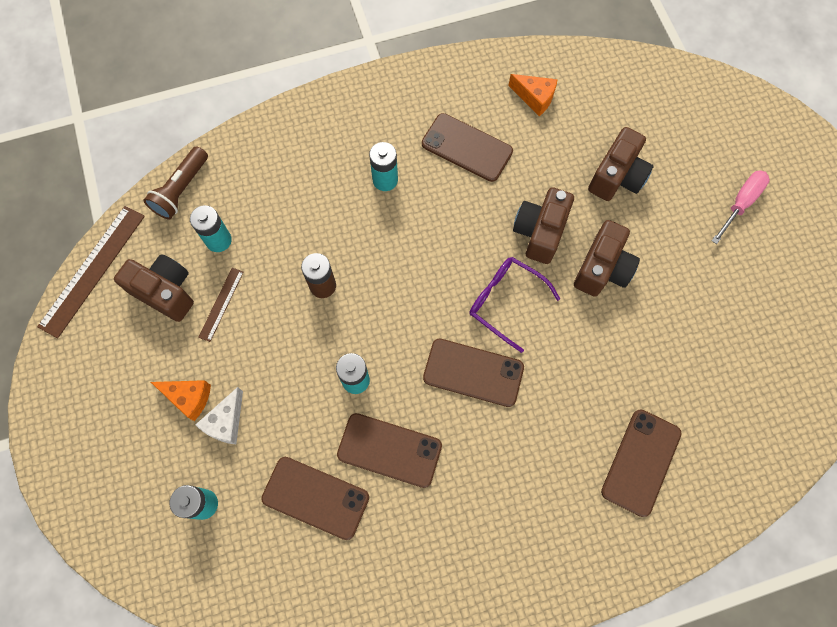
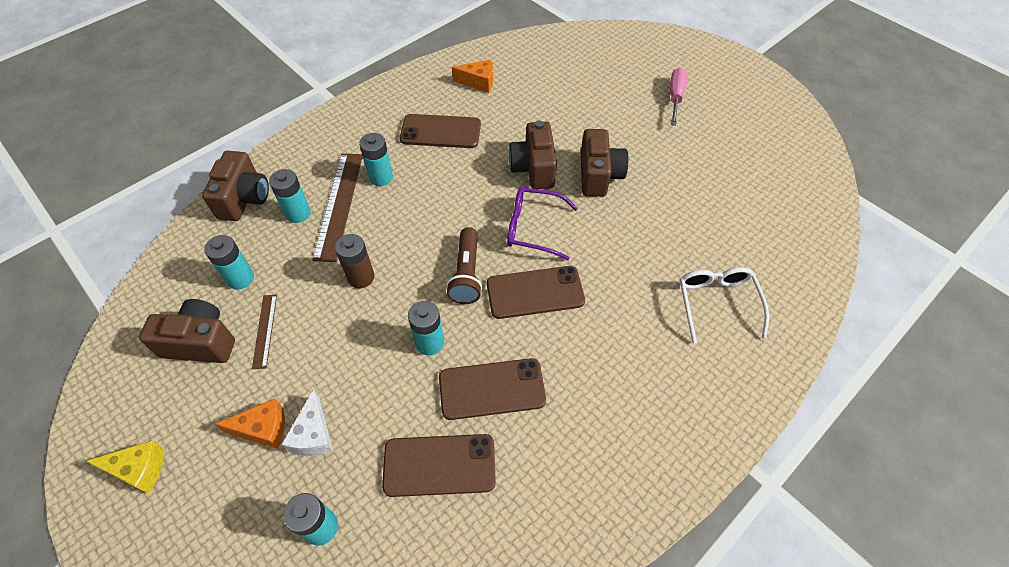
camera: 25 degrees left, 15 degrees down
(85, 388) = (139, 469): none -> yellow cheese
(92, 270) = (111, 353): brown ruler -> brown ruler (339, 205)
(181, 190) = (185, 251): brown flashlight -> brown flashlight (467, 274)
(292, 190) = (298, 213): none -> turquoise battery
(617, 177) = (573, 111): brown camera -> brown camera (244, 199)
(641, 462) = (716, 303): brown phone -> white glasses

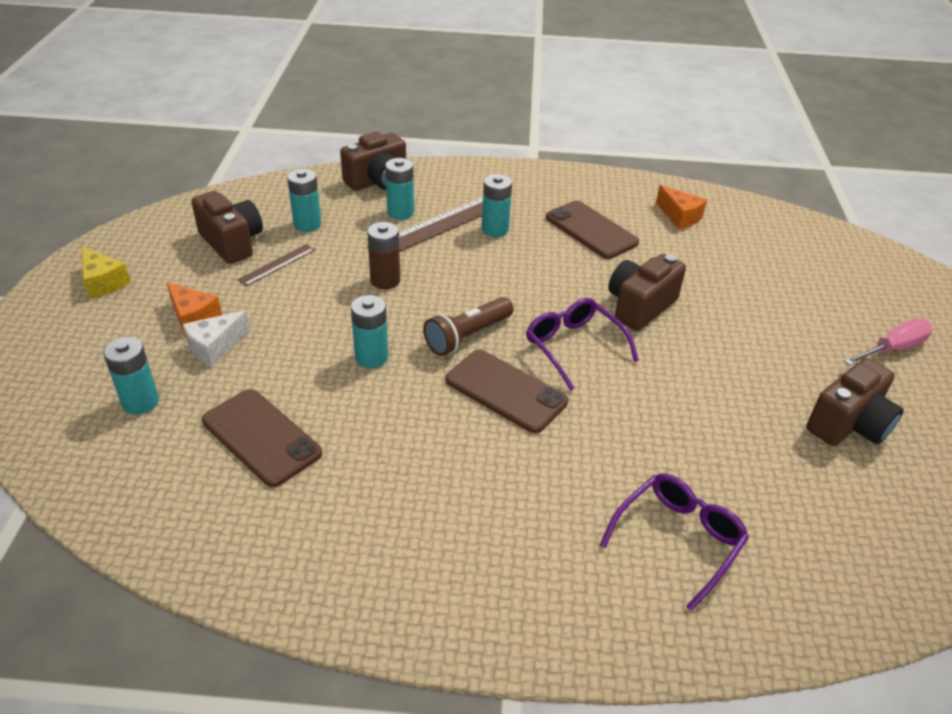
camera: 45 degrees right, 15 degrees down
(492, 389) = (370, 424): brown phone -> none
(598, 175) = (700, 353): brown camera -> brown camera (849, 424)
(716, 303) = (678, 539): white glasses -> purple glasses

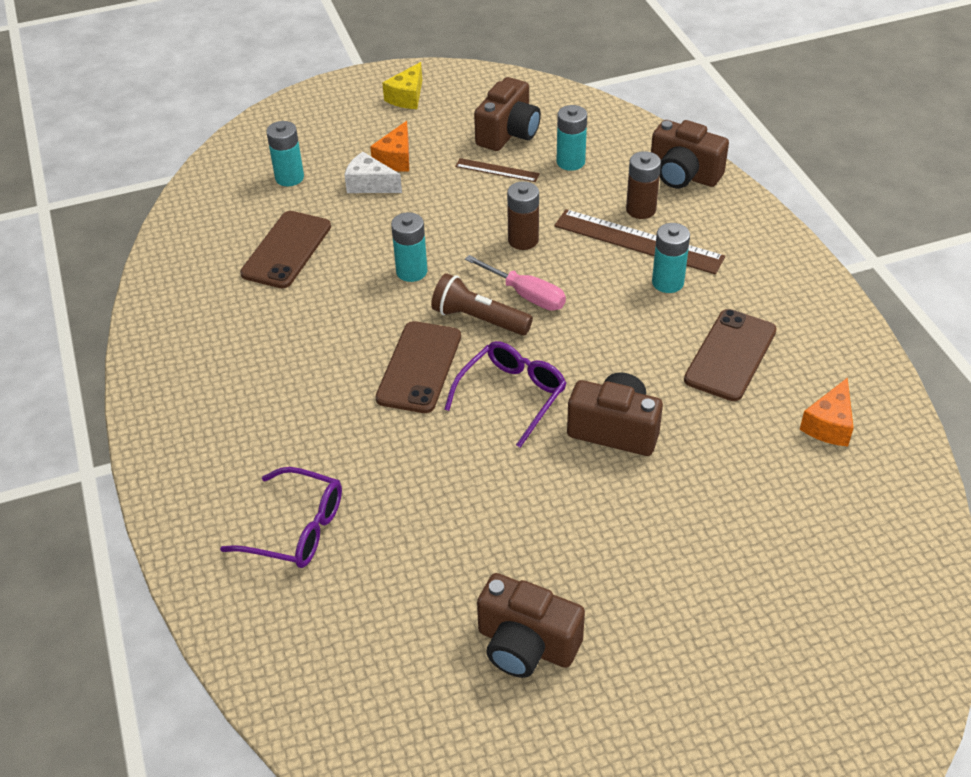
camera: 70 degrees right, 5 degrees up
(400, 212) = (641, 209): turquoise battery -> brown battery
(893, 349) = (699, 680): pink screwdriver -> pink screwdriver (526, 295)

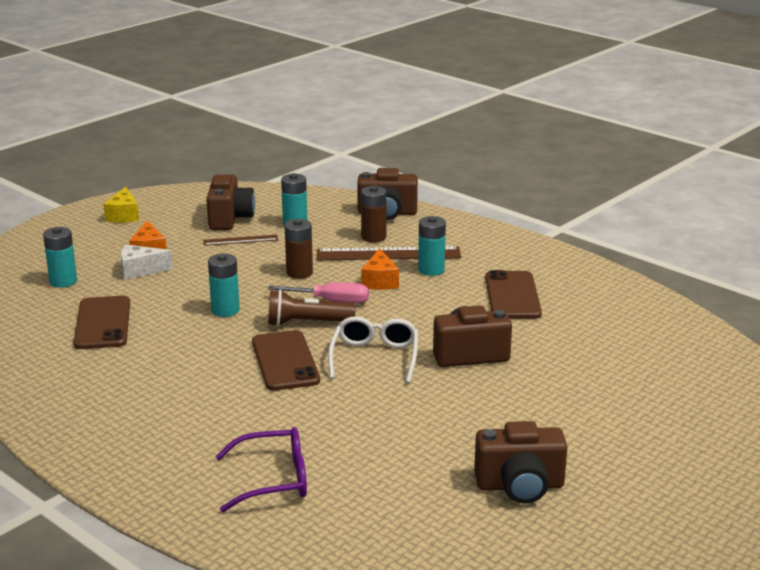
camera: 30 degrees left, 20 degrees down
(512, 395) = (374, 357): purple glasses -> white glasses
(829, 425) = (612, 313): orange cheese -> orange cheese (380, 281)

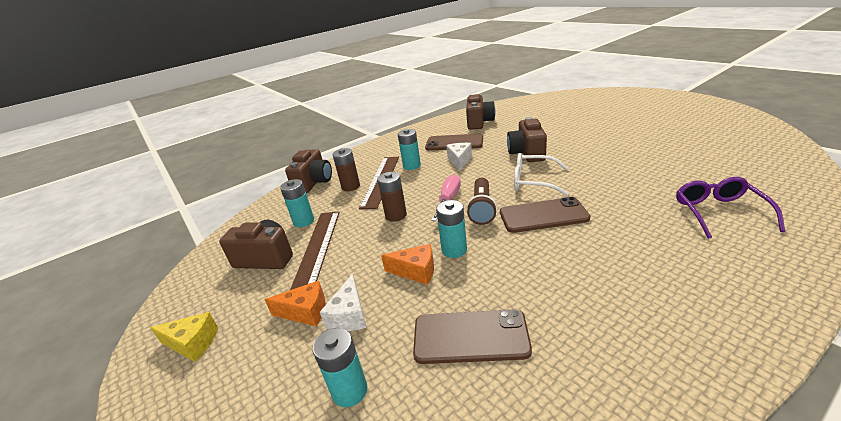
camera: 75 degrees left, 5 degrees up
(240, 240) = (317, 249): brown ruler -> brown ruler, size x1.90
(380, 281) = (422, 182): orange cheese -> orange cheese (416, 271)
(445, 303) = (459, 161): none -> white cheese
(520, 486) = (669, 139): brown camera -> brown camera (479, 122)

